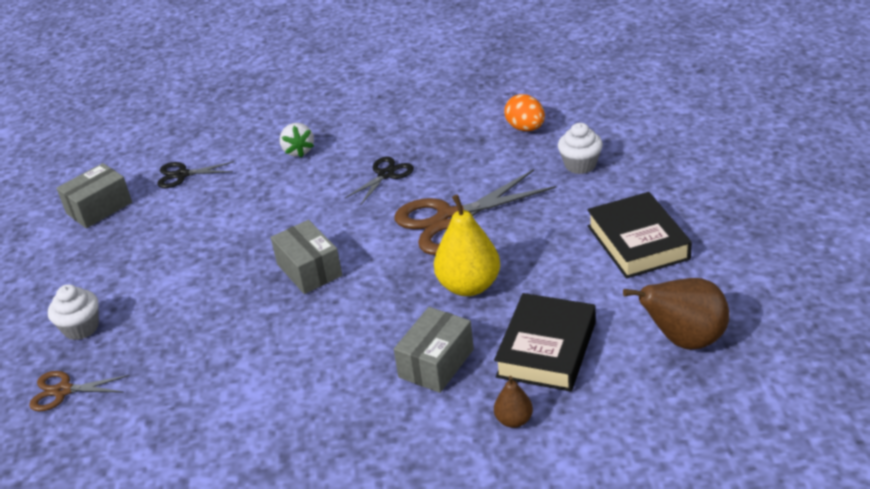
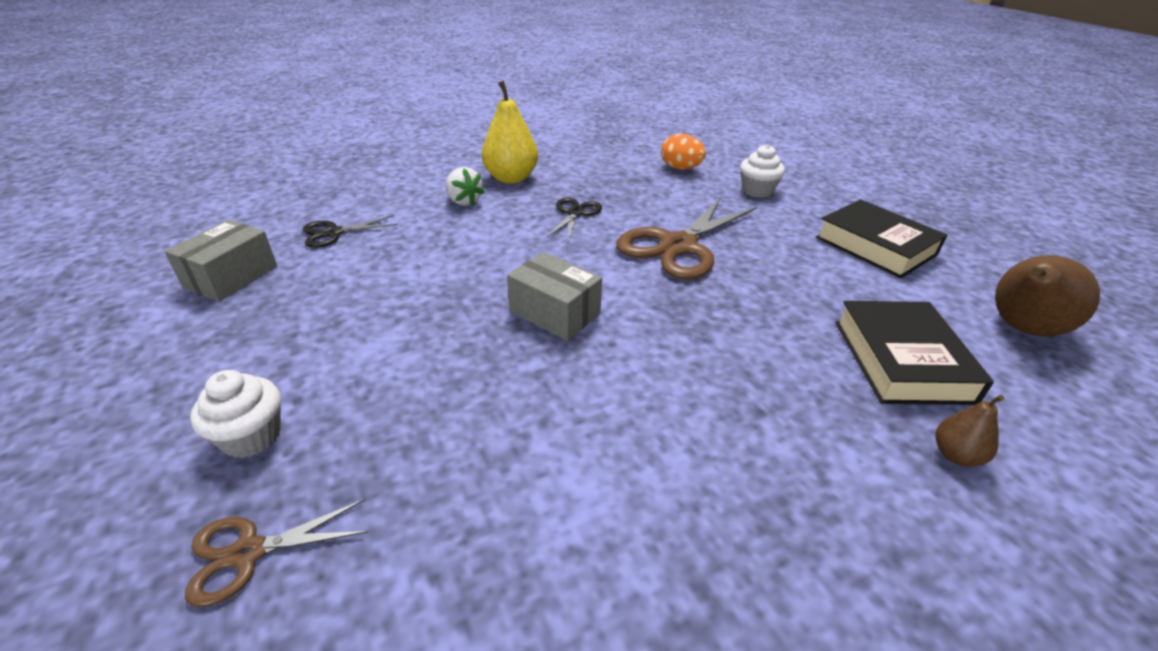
camera: 25 degrees left, 0 degrees up
(436, 363) = (796, 398): grey box -> none
(469, 286) = (753, 306): yellow pear -> yellow pear (511, 178)

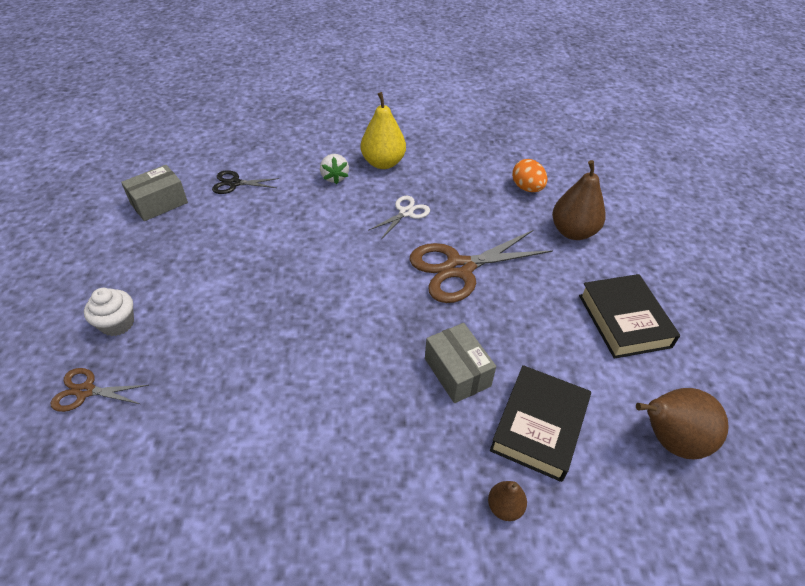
camera: 25 degrees right, 10 degrees up
(554, 313) = (329, 298): grey box -> grey box (457, 372)
(575, 213) = (406, 213): black scissors -> white scissors
(757, 191) = (573, 232): white cupcake -> brown pear

